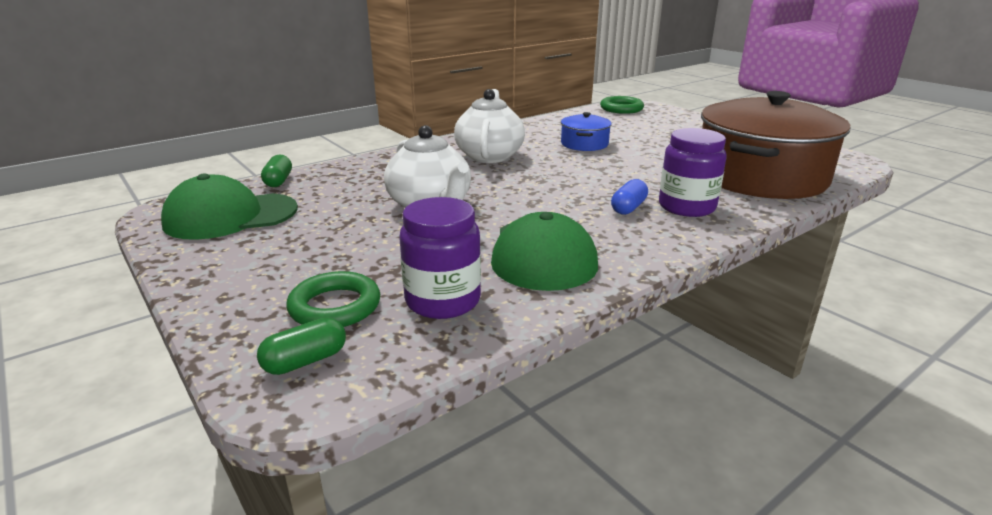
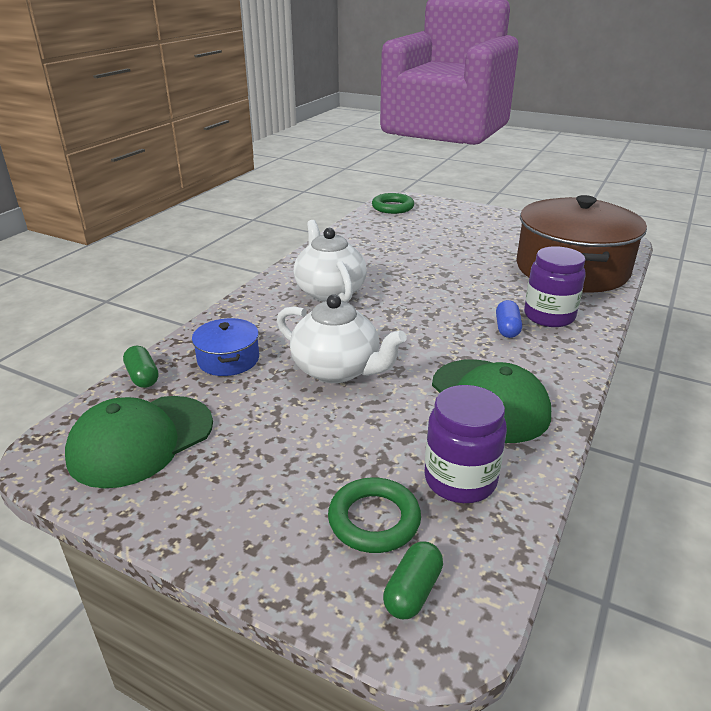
camera: 25 degrees left, 5 degrees up
(584, 144) = (401, 259): blue pot -> blue pot (228, 359)

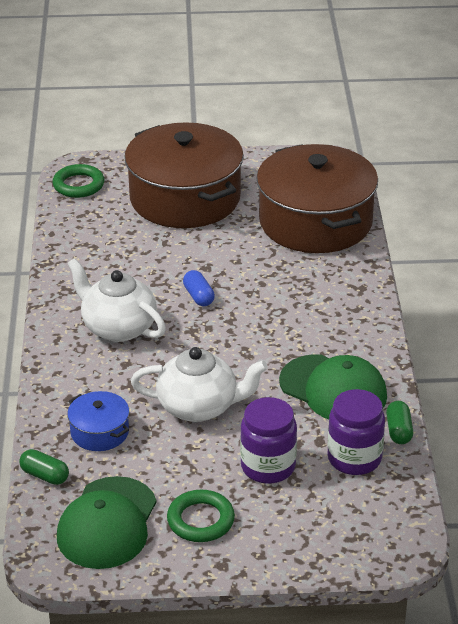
camera: 30 degrees left, 5 degrees up
(374, 520) = (320, 506): green ring -> green ring (200, 520)
(413, 591) = (374, 536): green capsule -> green capsule (399, 431)
(467, 230) = (185, 198): none -> brown pot
(507, 328) = (303, 314): blue capsule -> blue capsule (198, 296)
(549, 316) = (328, 288): purple jar -> purple jar (268, 466)

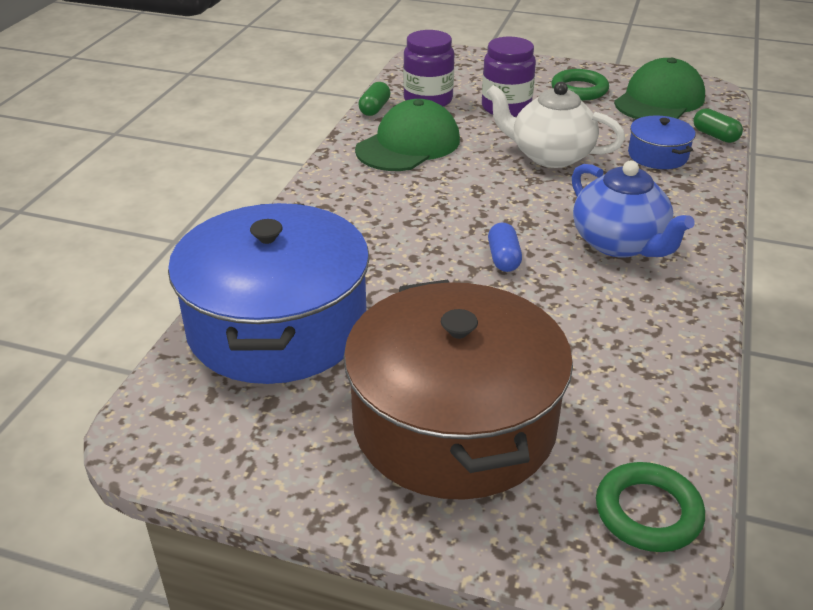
camera: 160 degrees left, 0 degrees up
(118, 327) = (619, 243): white teapot -> blue teapot
(315, 222) = (277, 326): brown pot -> blue pot
(333, 389) = (408, 145): green cap -> green cap turned 75 degrees clockwise

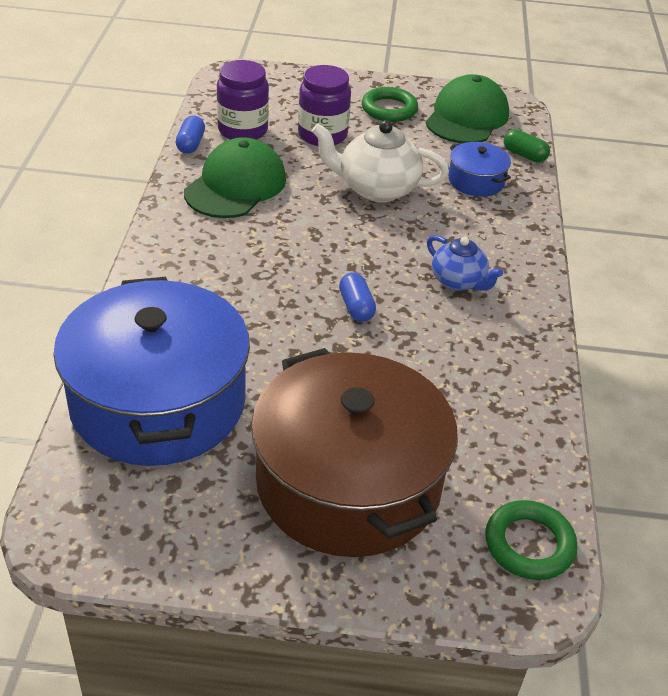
camera: 15 degrees left, 5 degrees up
(374, 108) = (190, 144): green capsule -> blue capsule
(619, 243) = (458, 281): blue teapot -> blue teapot, size x0.63

